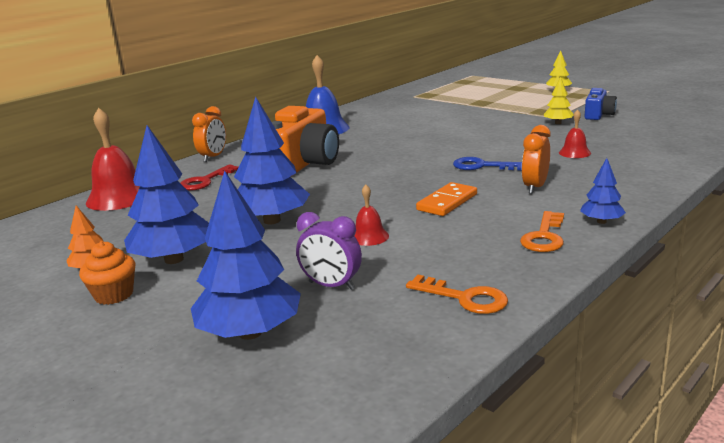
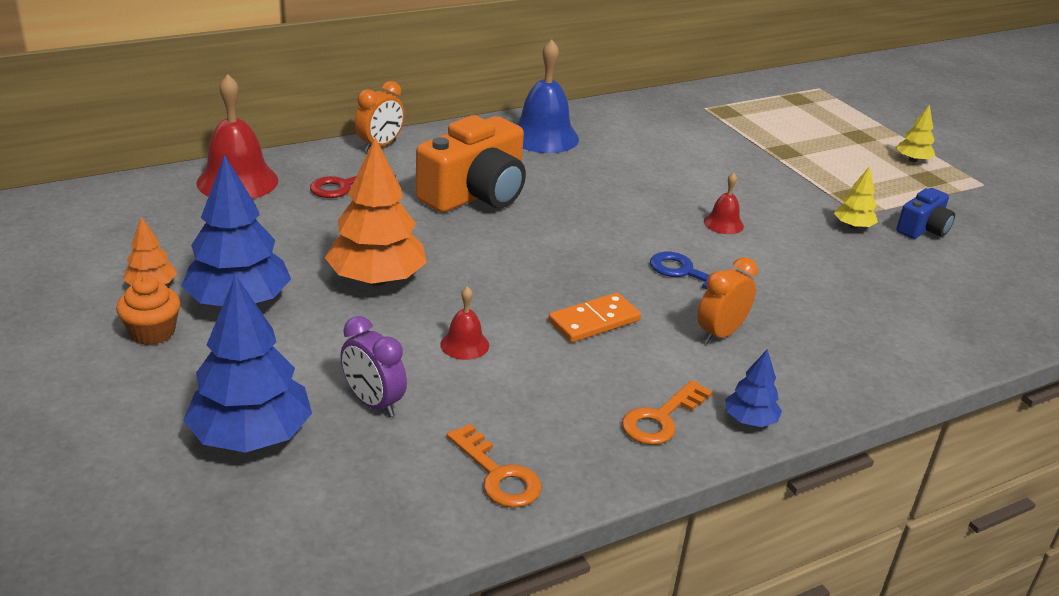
camera: 15 degrees right, 10 degrees up
(272, 221) = (376, 279): blue tree -> orange tree
(574, 153) = (824, 290): red bell -> red bell (723, 223)

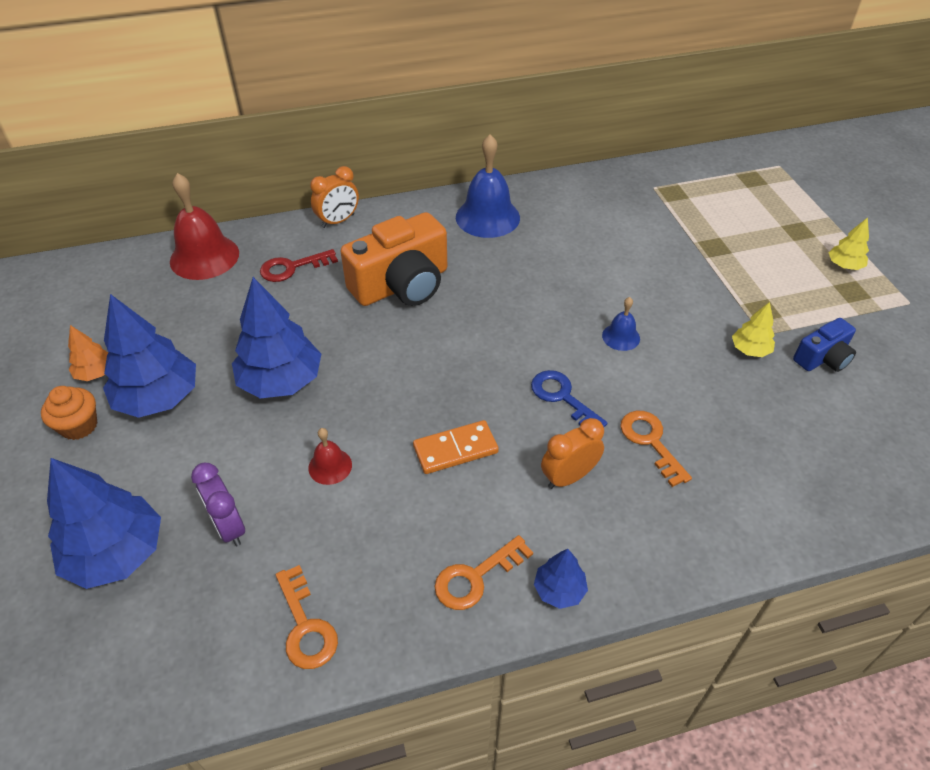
camera: 15 degrees right, 15 degrees up
(376, 279) = (281, 381): orange tree -> blue tree
(723, 223) = (621, 337): red bell -> blue bell
(789, 301) = (651, 442): none -> orange key

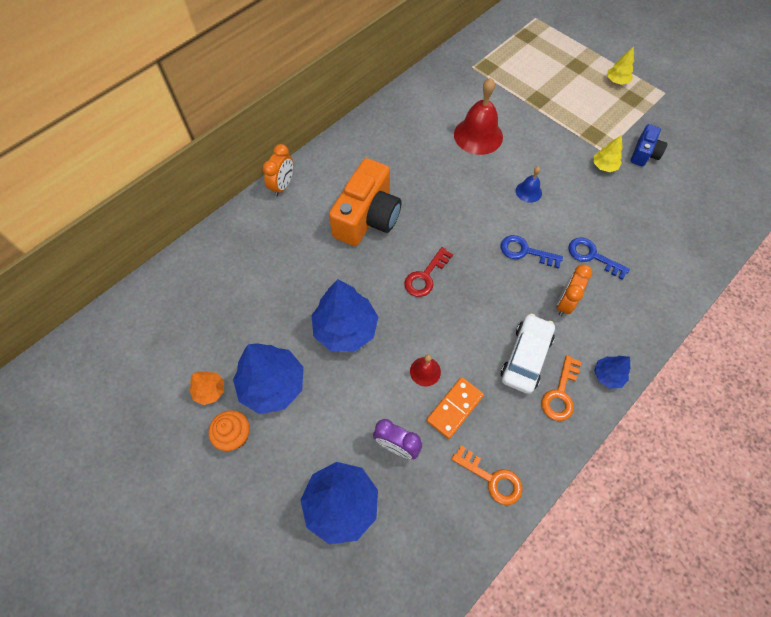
camera: 30 degrees left, 15 degrees up
(204, 257) = (208, 260): red bell -> red bell (478, 135)
(292, 267) = (281, 239): red key -> red key (425, 276)
(455, 449) = (490, 319): orange domino -> orange domino (455, 408)
(465, 512) = (526, 357): none -> white car
(487, 217) = (383, 137): blue bell -> none
(651, 442) = (592, 256): orange key -> blue key

